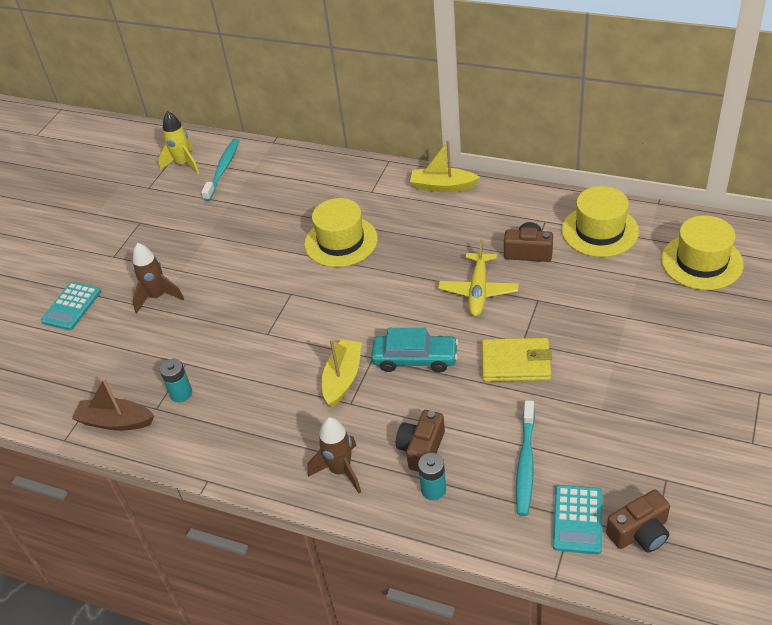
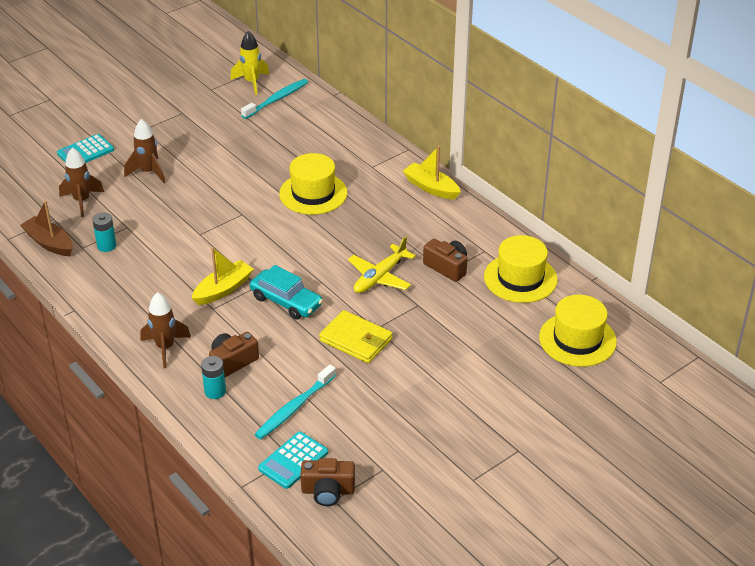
camera: 25 degrees right, 5 degrees down
(112, 359) = (82, 201): none -> brown rocket

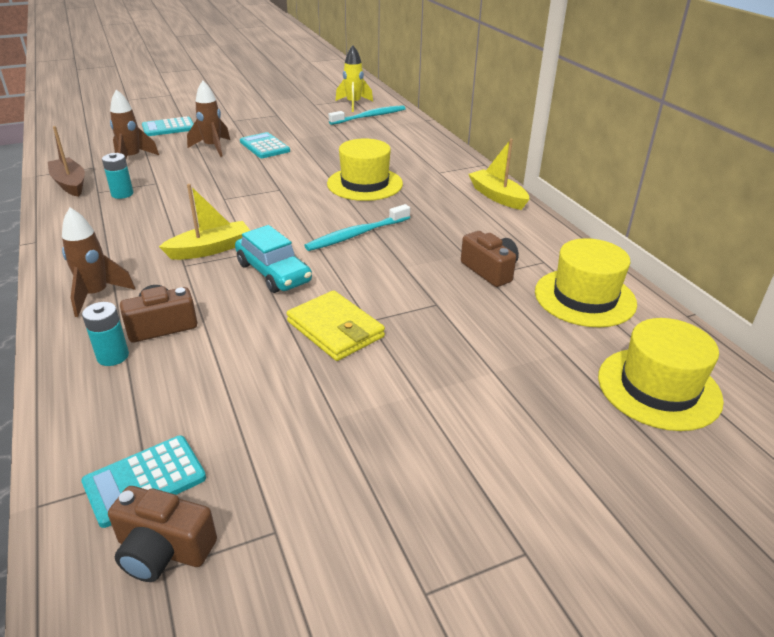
camera: 15 degrees right, 5 degrees down
(197, 161) = (264, 146): none -> turquoise calculator
(294, 408) = (200, 400): turquoise toothbrush -> turquoise toothbrush (356, 234)
(380, 277) = (401, 267): yellow plane -> none

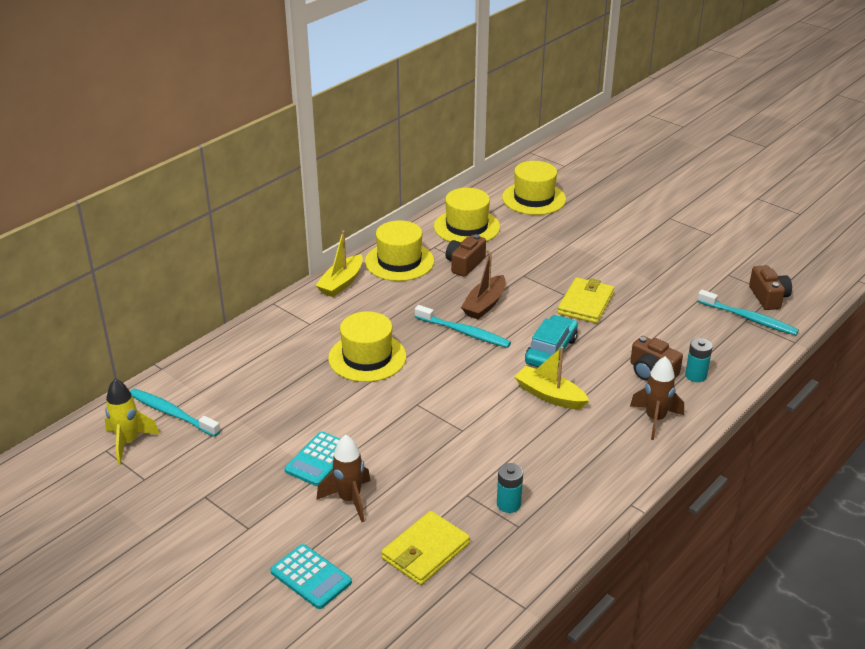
camera: 115 degrees left, 0 degrees up
(70, 184) = (521, 560): brown boat -> brown boat (484, 304)
(132, 159) = (425, 551): brown rocket -> yellow wallet
(145, 481) = (749, 318): turquoise calculator -> turquoise toothbrush
(521, 233) = (399, 261): none -> yellow hat

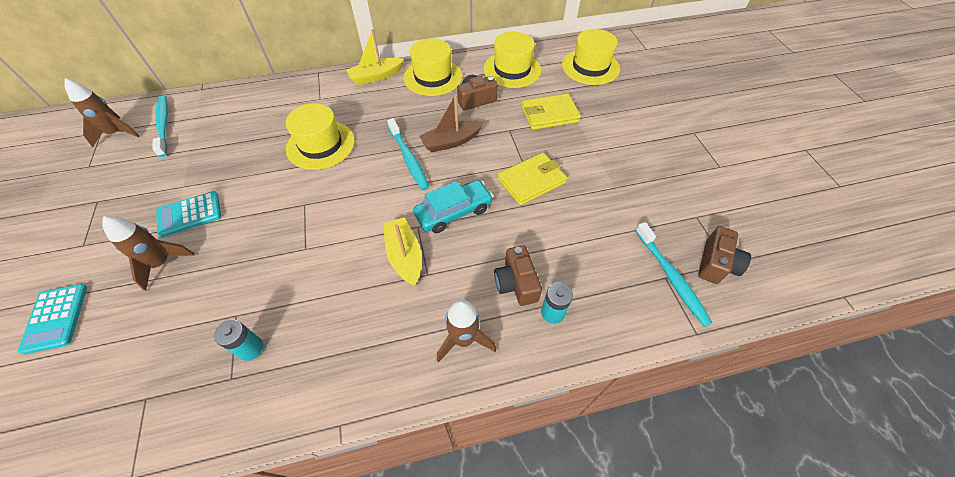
camera: 35 degrees right, 20 degrees up
(128, 442) = (117, 133): yellow rocket -> brown rocket
(425, 551) = (144, 352): yellow wallet -> yellow wallet (550, 114)

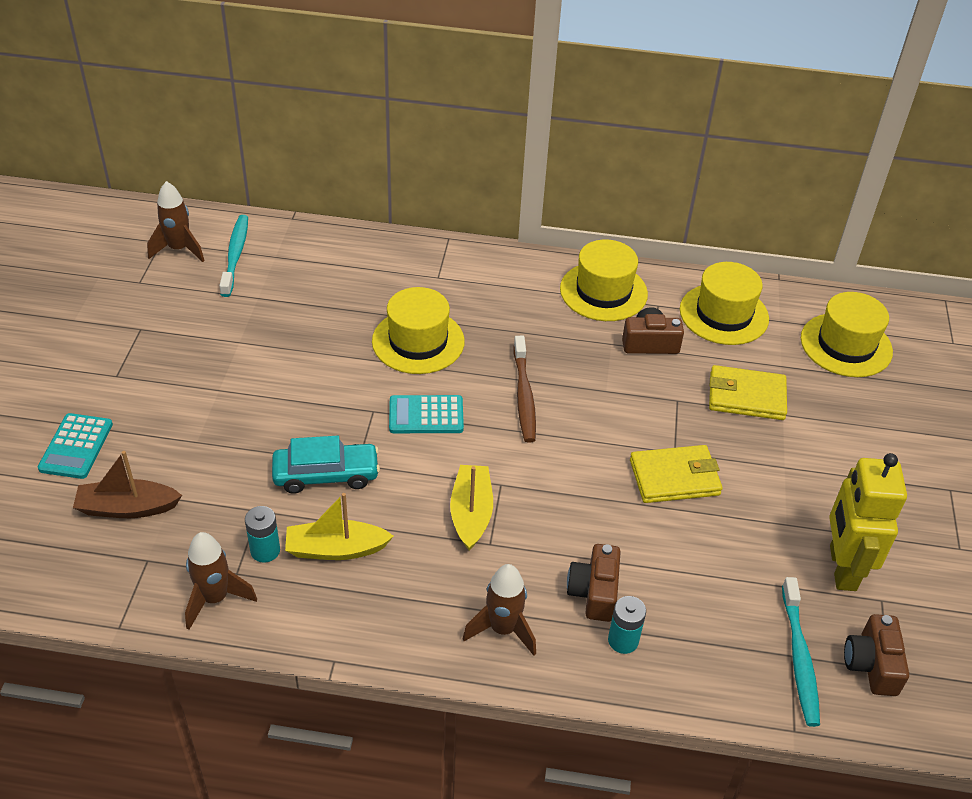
camera: 20 degrees right, 10 degrees down
(162, 263) = (195, 425): brown rocket -> brown rocket (215, 598)
(189, 214) = (238, 378): turquoise calculator -> turquoise calculator (426, 415)
(376, 76) = (524, 268): yellow boat -> yellow boat (336, 549)
(408, 159) = (524, 395): turquoise toothbrush -> brown toothbrush
(451, 142) = (589, 391): brown boat -> brown boat (127, 508)
(454, 212) = (553, 482): turquoise car -> turquoise car (326, 475)
(662, 204) = (842, 568): none -> yellow robot
(716, 264) = (871, 665): brown camera -> brown camera turned 135 degrees clockwise

